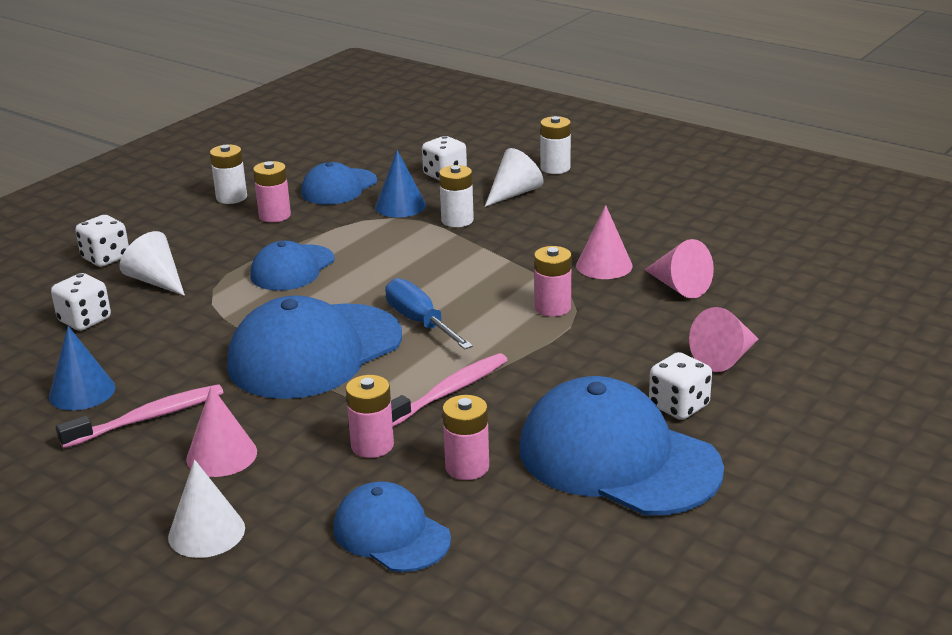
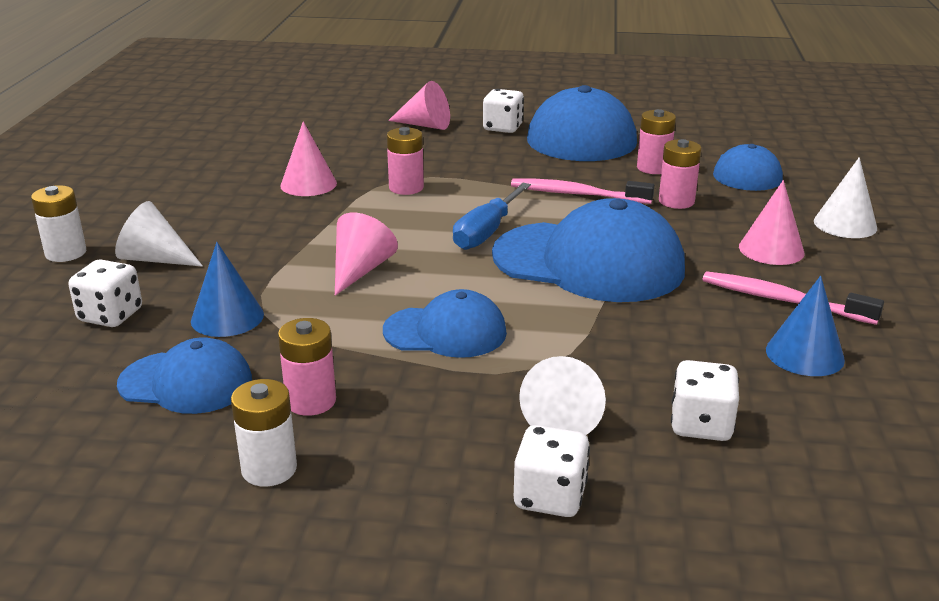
camera: 120 degrees left, 0 degrees up
(457, 220) = (250, 272): white battery -> none
(679, 286) = (326, 153): pink cone -> pink cone (360, 270)

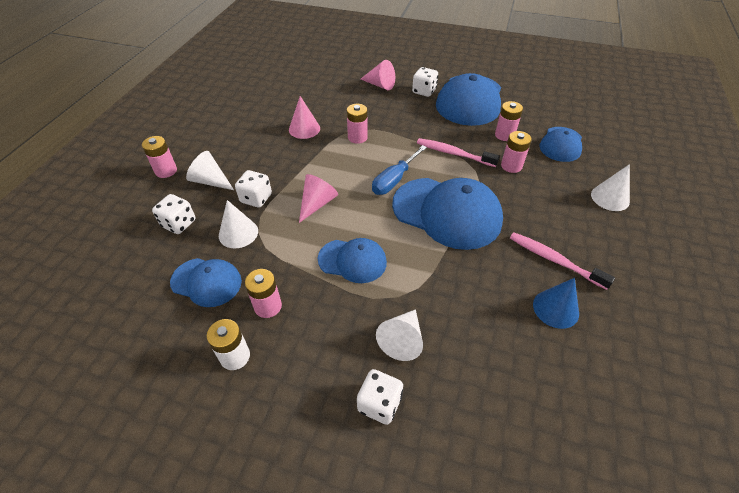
camera: 10 degrees right, 20 degrees up
(66, 253) = (166, 171): white battery -> pink battery
(227, 317) = (238, 233): blue cone -> white cone
(701, 425) = (479, 359): white dice -> white dice (256, 198)
(771, 249) = (558, 215): pink cone -> none

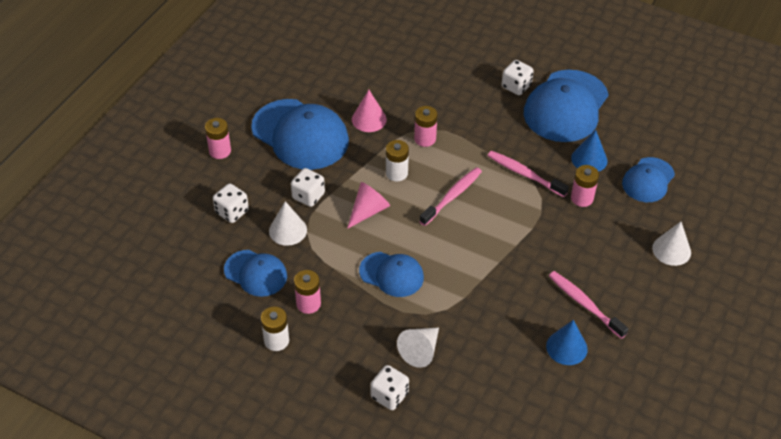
camera: 10 degrees right, 0 degrees up
(210, 181) = (264, 169): white cone -> none
(338, 168) = (396, 173): none -> white battery
(380, 85) = (466, 70): pink cone -> none
(394, 180) = (452, 196): blue screwdriver -> pink toothbrush
(447, 213) = (496, 240): blue cap -> blue cap (300, 135)
(504, 135) = (589, 159): pink battery -> blue cone

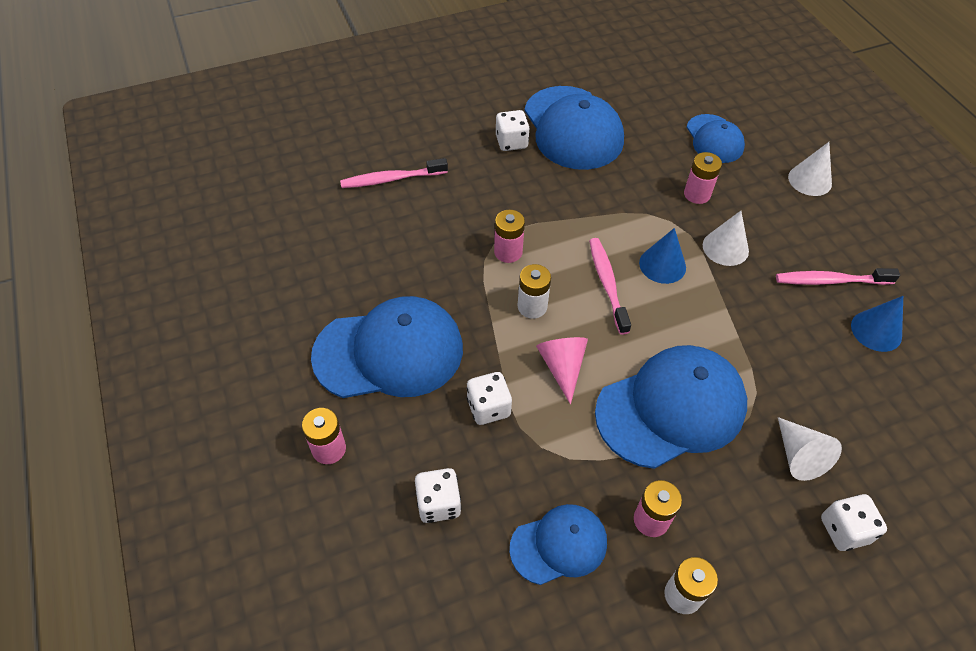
camera: 50 degrees left, 5 degrees up
(288, 230) = (521, 464): white cone -> white cone (725, 248)
(369, 119) = (432, 277): pink cone -> none
(392, 274) = (671, 408): blue cap -> blue cap, size x1.76
(524, 174) = (629, 212): pink toothbrush -> pink toothbrush (391, 179)
(589, 159) = (653, 157): blue cone -> blue cone (662, 265)

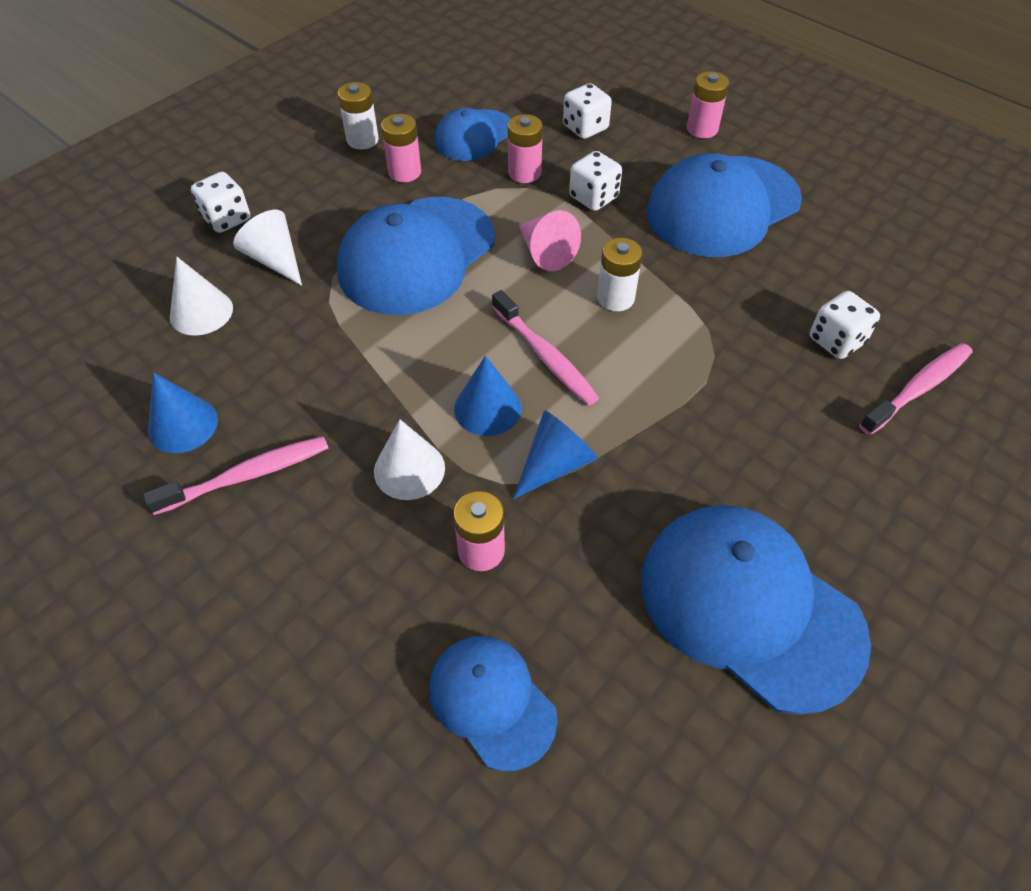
camera: 155 degrees right, 0 degrees up
(508, 252) = (689, 349): pink battery -> pink battery (524, 173)
(511, 142) = (821, 528): white dice -> white dice (836, 341)
(635, 219) = (555, 464): none -> blue cone
(809, 180) = (292, 672): white cone -> white cone (201, 312)

